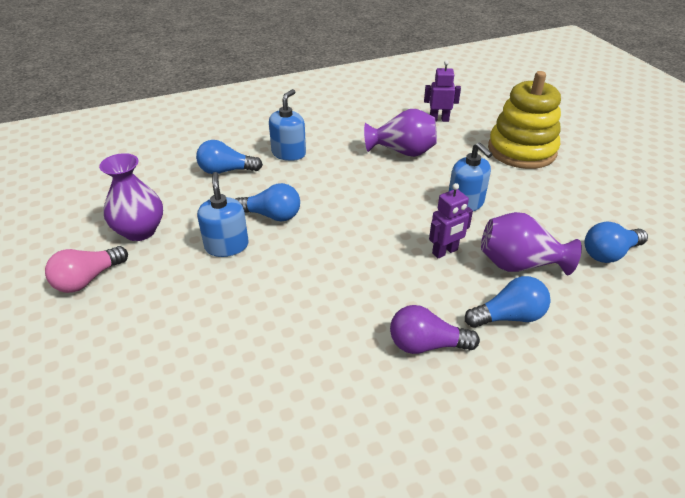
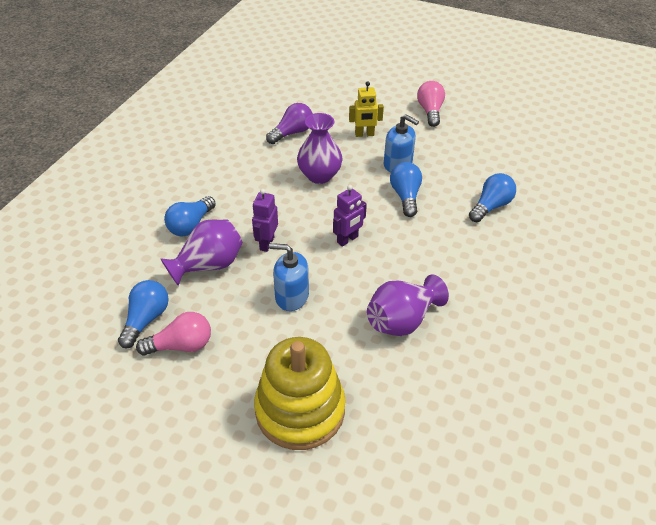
camera: 135 degrees right, 5 degrees up
(140, 231) = (456, 142): purple vase -> purple vase (319, 175)
(197, 300) = (364, 134): none -> yellow robot
(271, 215) = (405, 196): blue light bulb -> blue light bulb turned 120 degrees clockwise
(289, 153) = (481, 251): blue soap dispenser -> none
(426, 344) = (225, 184): purple light bulb -> purple light bulb (292, 133)
(439, 119) = (428, 401): purple robot -> purple robot (347, 239)
(586, 220) = (181, 345): none -> pink light bulb

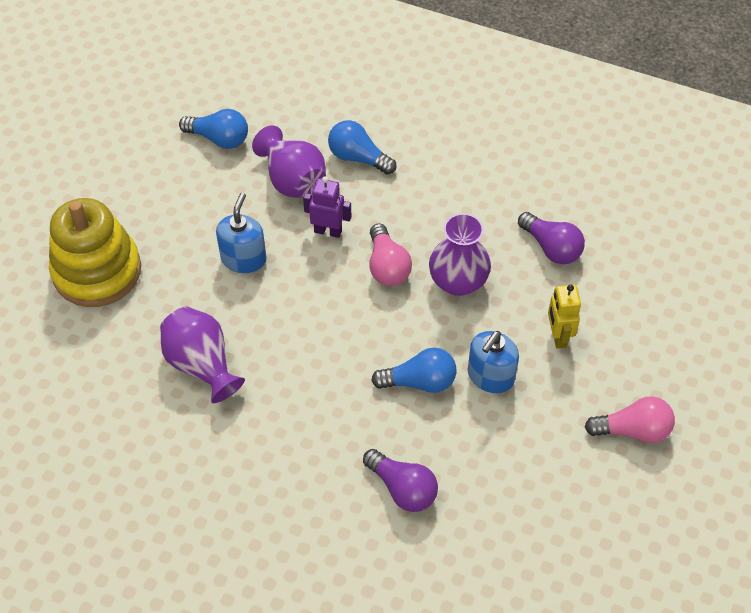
camera: 90 degrees right, 10 degrees up
(181, 345) = (184, 170): pink light bulb -> pink light bulb (387, 266)
(347, 239) = (334, 313): purple robot -> none
(490, 206) = (402, 488): blue light bulb -> purple light bulb

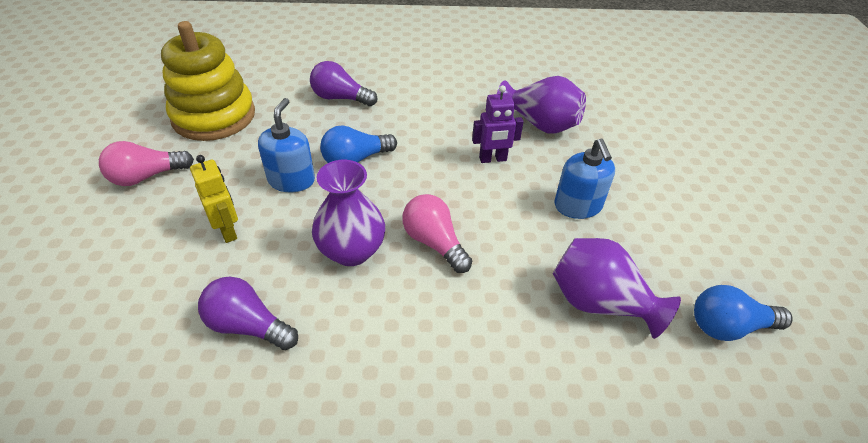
camera: 155 degrees right, 10 degrees down
(97, 271) = (687, 159): yellow stacking toy -> yellow stacking toy (214, 116)
(328, 231) = (518, 258): purple robot -> purple robot (493, 159)
(358, 157) = (547, 365): blue light bulb -> none

